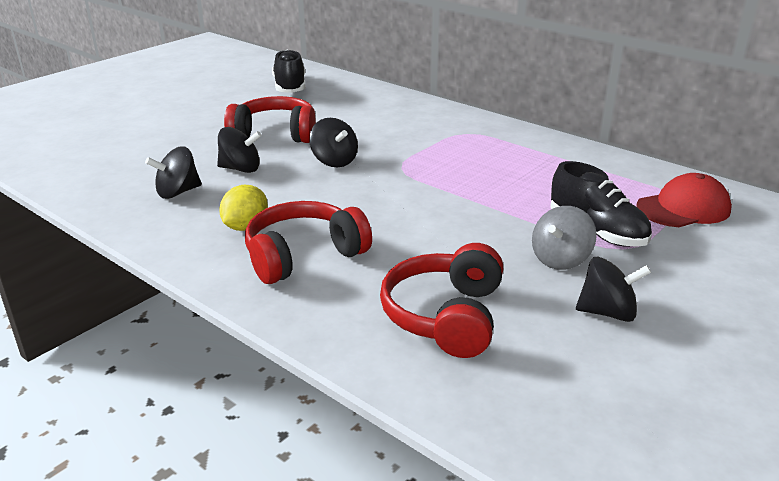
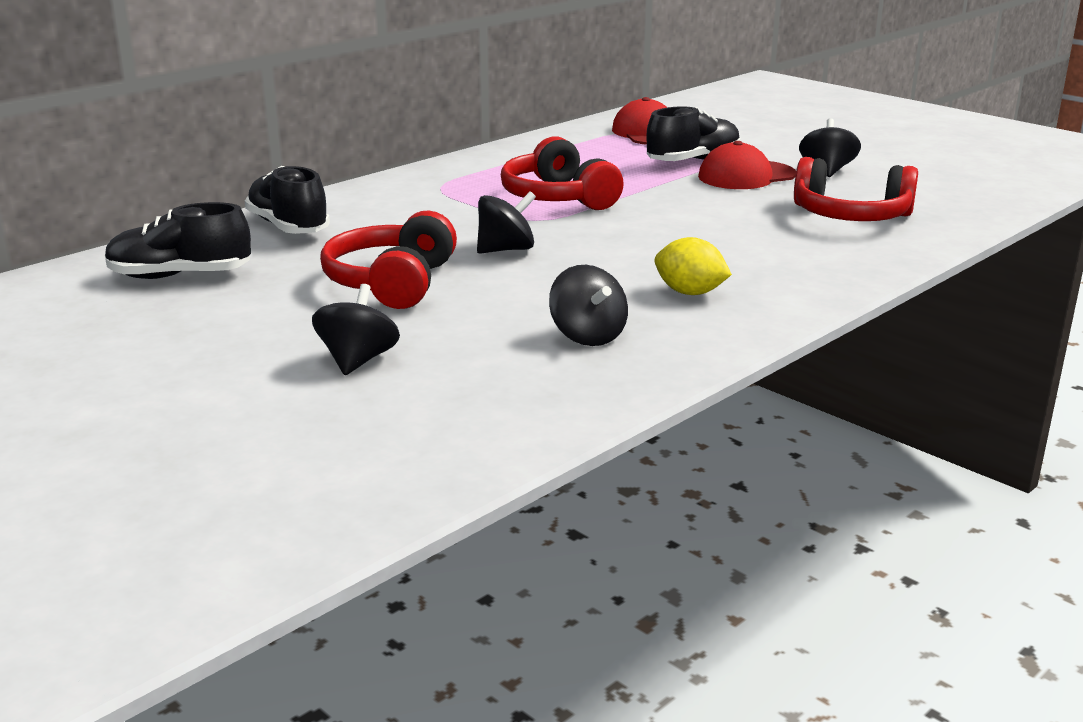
camera: 85 degrees left, 5 degrees down
(240, 169) = (516, 301): black spinning top -> black spinning top (357, 361)
(303, 256) = (755, 265): red headphones -> red headphones (558, 198)
(370, 100) = (288, 227): none -> black shoe
(560, 259) = (746, 176): grey spinning top -> red cap

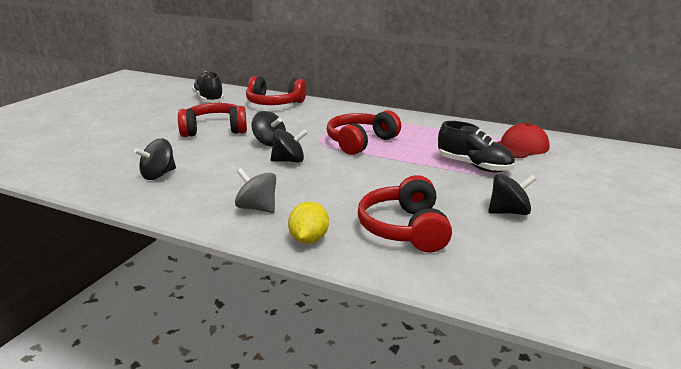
camera: 70 degrees right, 0 degrees up
(288, 227) = (274, 103): black shoe -> red headphones
(357, 361) = (126, 139): black spinning top -> black spinning top (289, 161)
(690, 292) = (226, 191): yellow lemon -> yellow lemon (309, 239)
(746, 176) = (461, 185): red cap -> none
(759, 278) = (257, 208): none -> grey spinning top

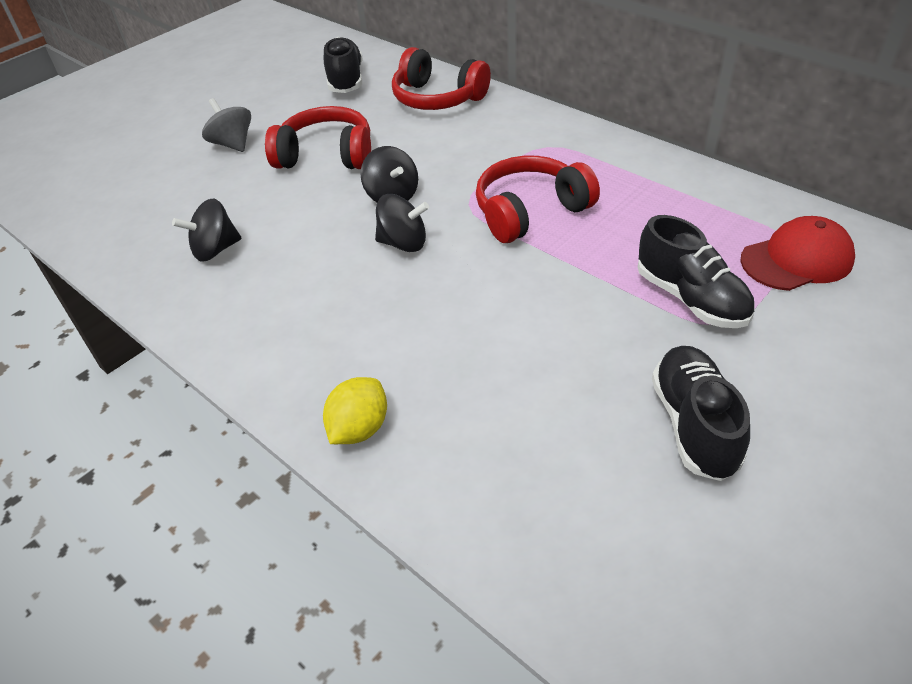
camera: 20 degrees right, 20 degrees up
(257, 208) = (317, 345): grey spinning top -> grey spinning top (233, 144)
(405, 229) = (508, 432): red headphones -> none
(509, 212) = (694, 424): black spinning top -> black shoe

